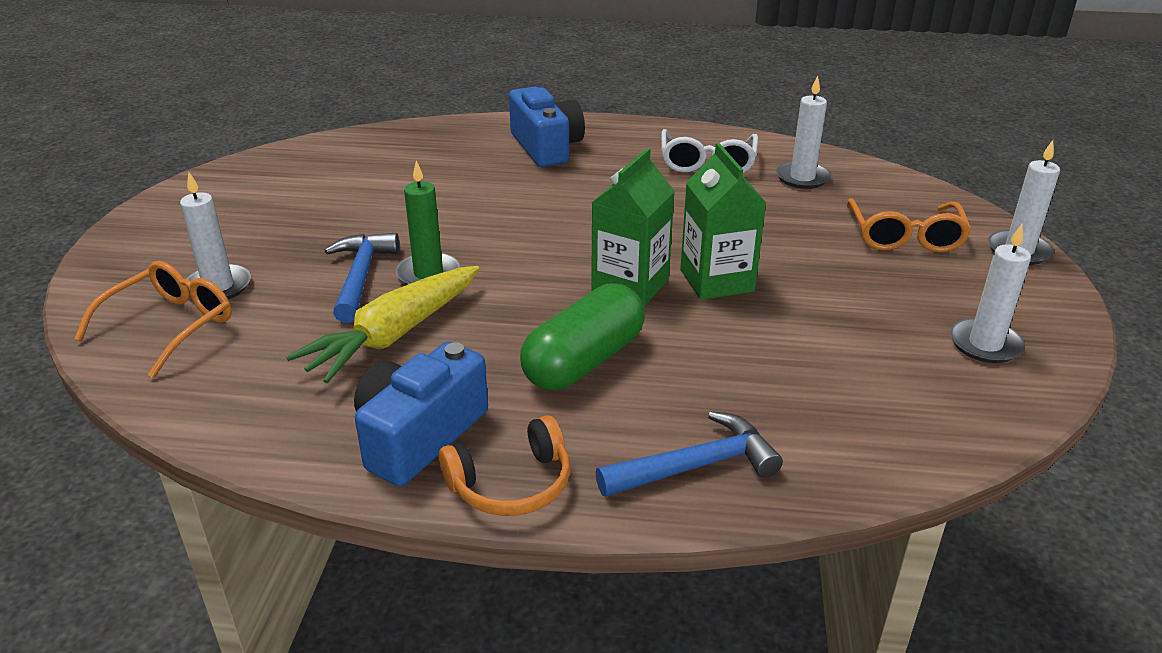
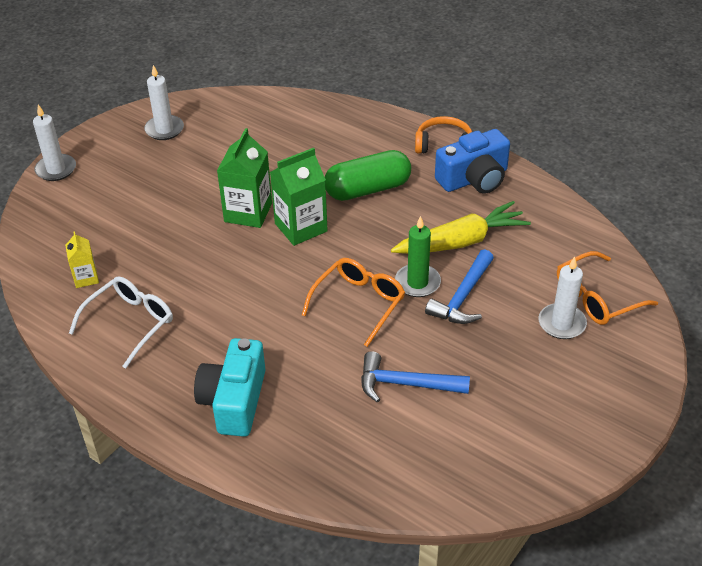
camera: 150 degrees left, 10 degrees up
(546, 147) = (234, 401): blue camera -> turquoise camera
(695, 466) = (360, 126): blue hammer -> blue hammer (406, 384)
(802, 178) = (86, 278): white candle -> yellow carton
(905, 237) = (100, 202): orange glasses -> orange glasses (359, 303)

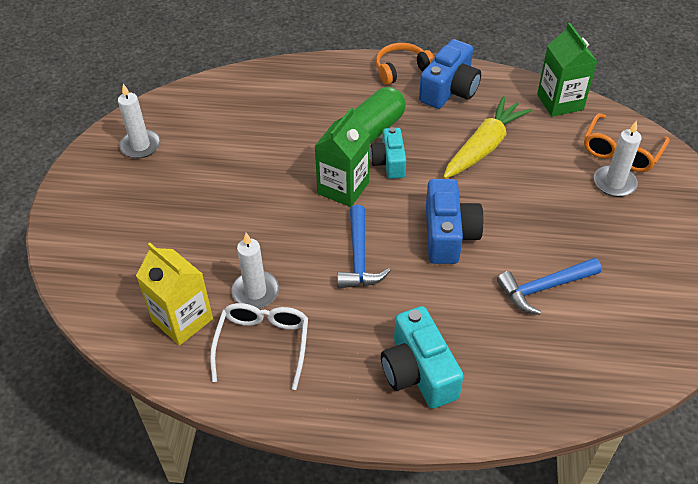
camera: 30 degrees left, 5 degrees up
(56, 169) = (61, 225): white candle -> white candle (255, 292)
(86, 278) = (182, 320): yellow carton -> yellow carton, size x1.79
(248, 212) = (285, 193): green carton -> green carton (560, 102)
(359, 303) = (448, 234): orange glasses -> blue camera
(360, 221) = (389, 162): none -> turquoise camera
(417, 283) = (480, 196): green candle -> none
(463, 297) = (524, 193): blue hammer -> blue hammer (359, 257)

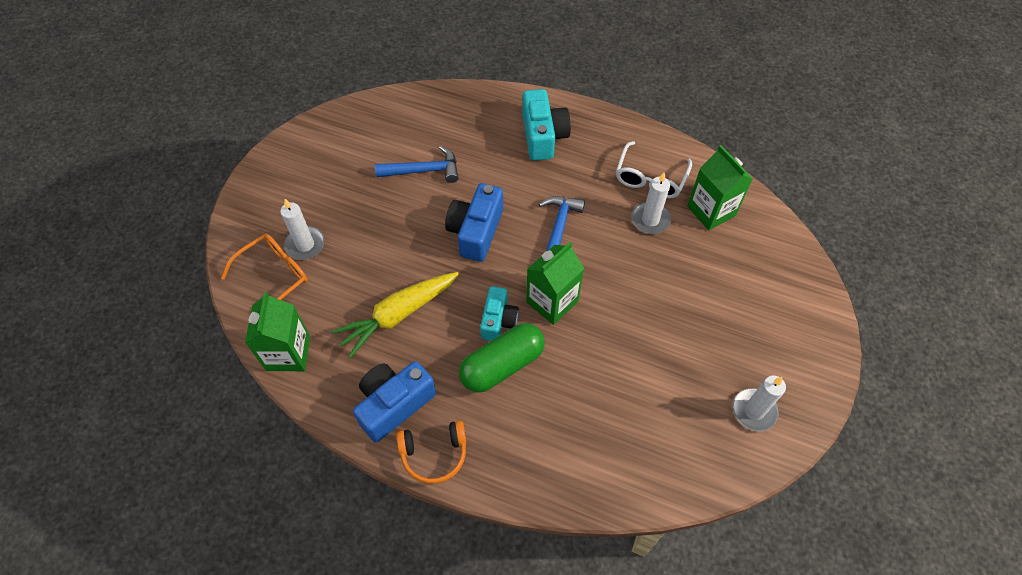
camera: 165 degrees left, 10 degrees up
(182, 320) = (711, 211): yellow carton -> green carton

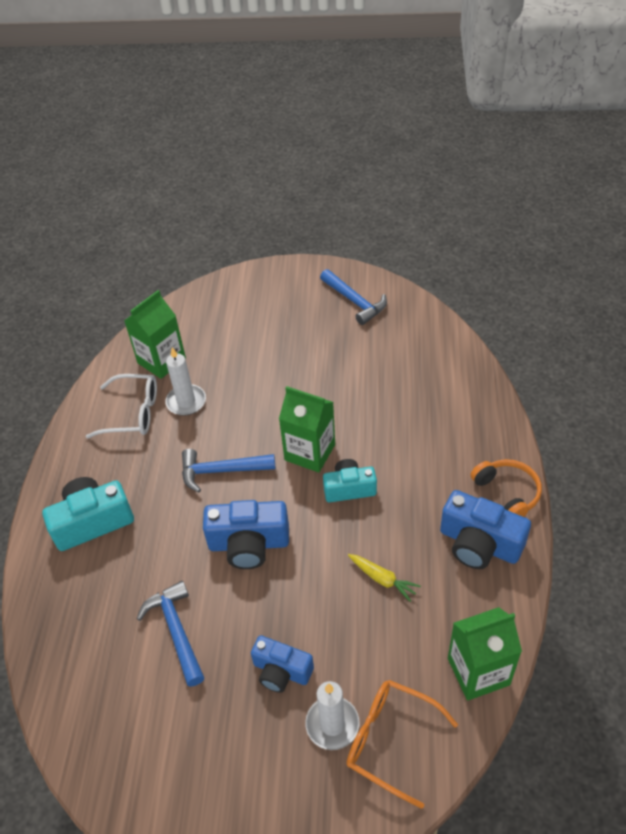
camera: 105 degrees left, 10 degrees down
(359, 225) = (281, 671): none -> blue camera
(398, 315) = (382, 579): yellow carrot -> yellow carrot, size x0.51
(502, 365) = (395, 471): green capsule -> none
(754, 411) = (354, 301): white candle -> blue hammer

